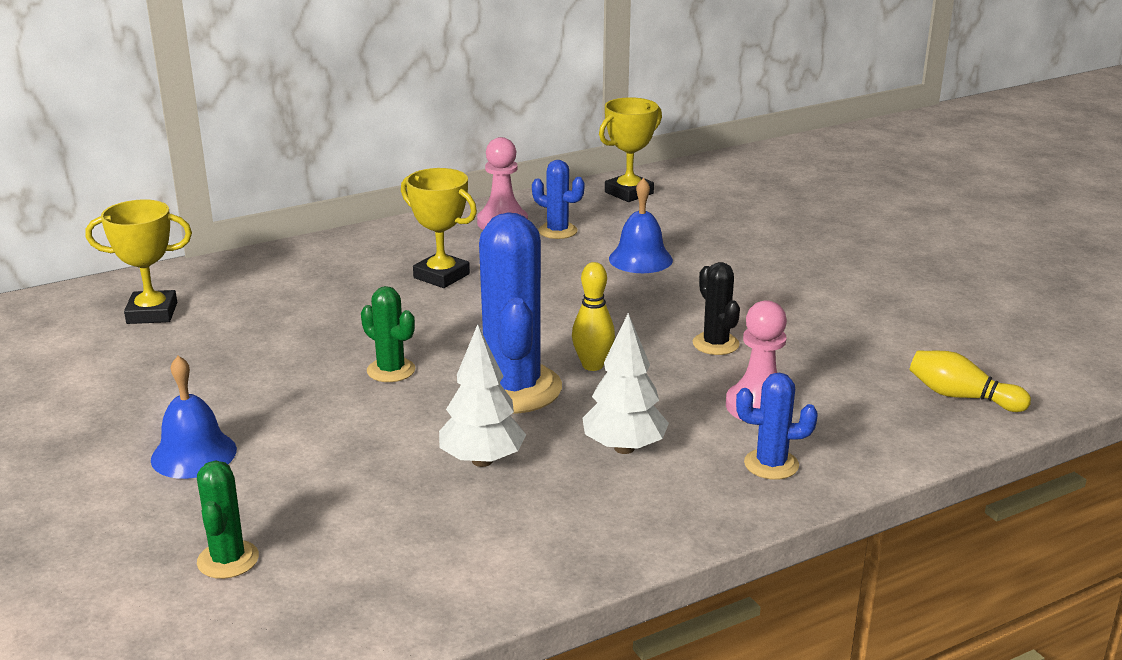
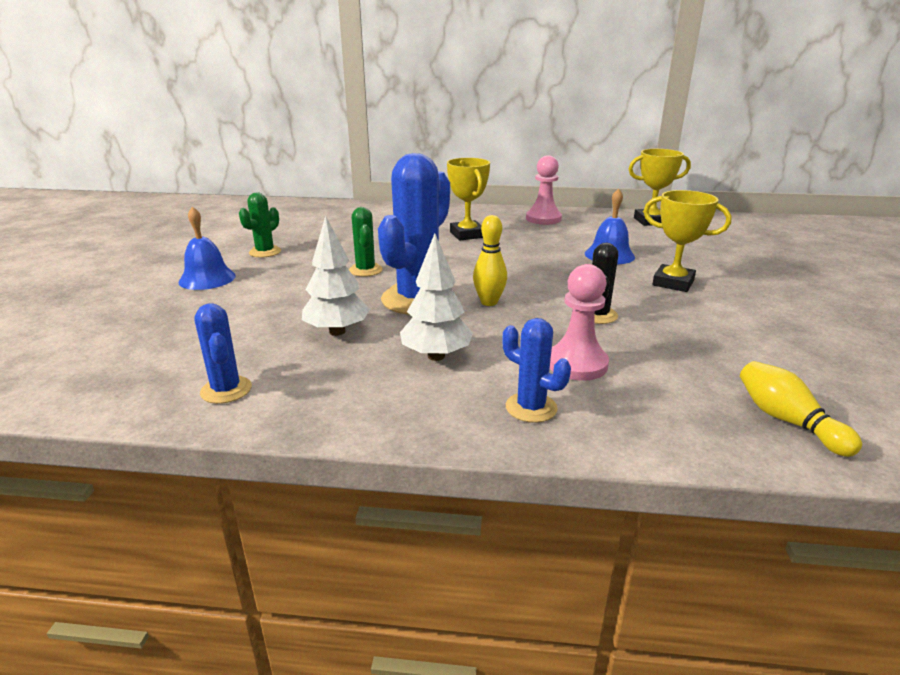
camera: 35 degrees right, 0 degrees up
(152, 313) = (298, 216): yellow trophy -> yellow trophy (673, 283)
(228, 560) = (129, 332): green cactus -> green cactus (265, 252)
(557, 231) = (573, 229): blue cactus -> blue cactus (226, 390)

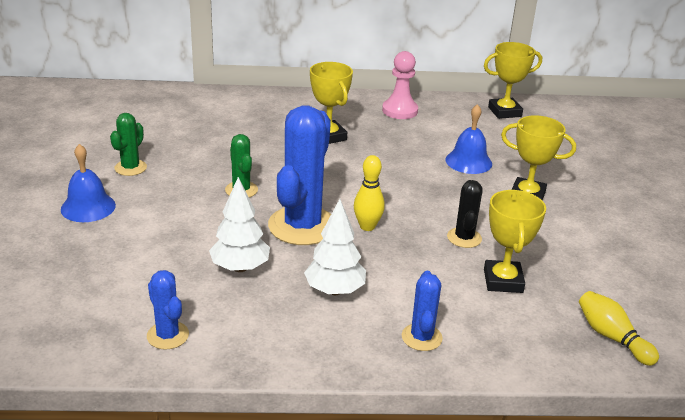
camera: 10 degrees left, 5 degrees up
(531, 408) = (421, 337): blue cactus -> blue cactus turned 60 degrees clockwise
(577, 364) = (452, 292): pink pawn -> none
(641, 355) = (503, 281): none -> yellow trophy

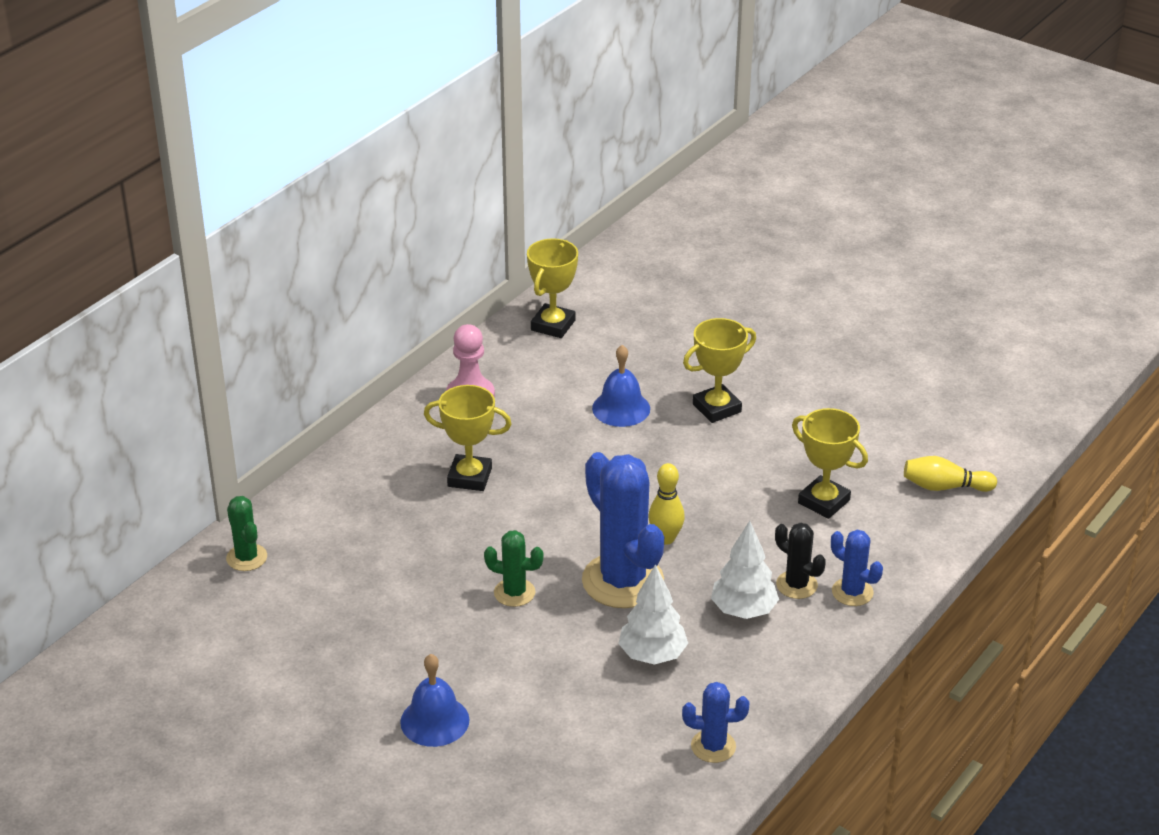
camera: 50 degrees left, 5 degrees up
(130, 168) = (381, 657): green cactus -> green cactus (247, 558)
(464, 238) = (742, 487): black cactus -> black cactus (796, 585)

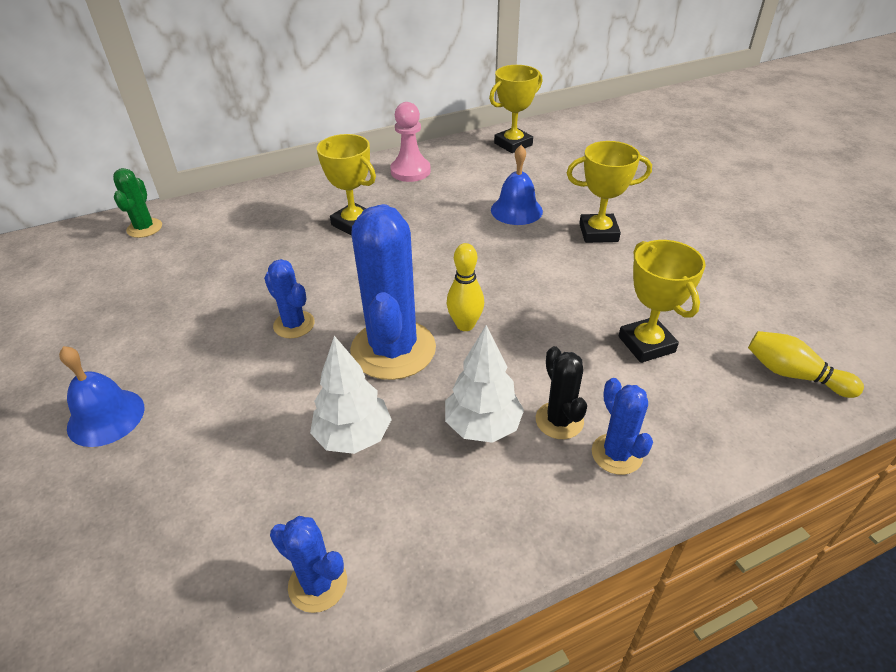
camera: 30 degrees right, 5 degrees up
(514, 592) = (294, 324): green cactus -> blue cactus

